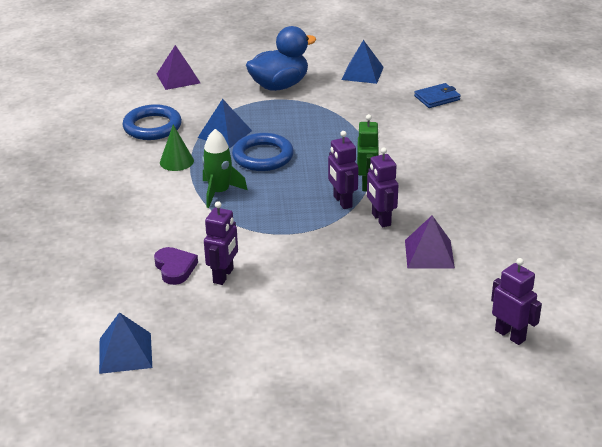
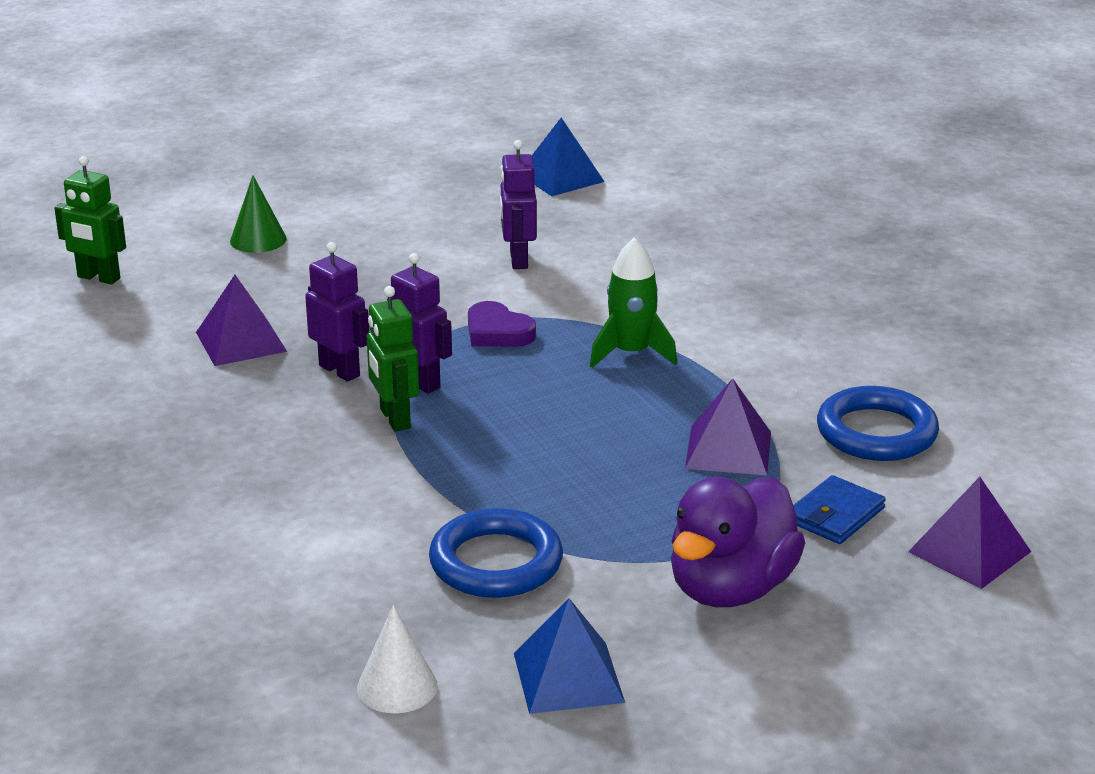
camera: 155 degrees right, 5 degrees down
(175, 268) = (591, 254): purple heart -> purple heart (497, 332)
(176, 161) = (756, 383): green cone -> green cone (258, 240)
(224, 134) = (728, 450): blue pyramid -> purple pyramid
(263, 156) = (616, 425): blue ring -> blue ring (496, 562)
(279, 85) = (731, 588): blue duck -> purple duck
(425, 82) = (397, 687): none -> white cone
(437, 98) = (347, 645): blue wallet -> blue wallet (835, 515)
(510, 335) = (98, 278): purple robot -> green robot

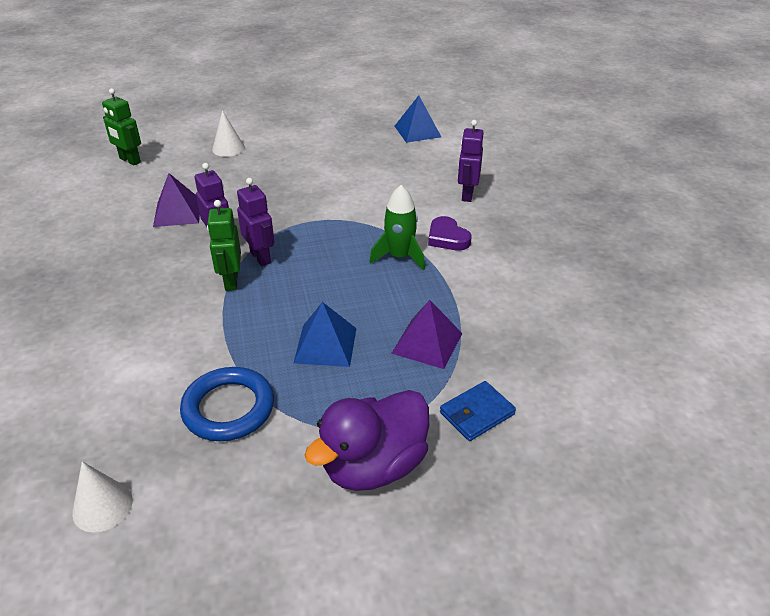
camera: 15 degrees right, 10 degrees up
(258, 240) = (228, 148): green cone -> white cone
(497, 332) = (326, 229): purple heart -> purple heart (447, 238)
(518, 260) = (365, 181): purple robot -> purple robot (467, 195)
(568, 677) = (220, 525): blue pyramid -> blue pyramid (325, 345)
(876, 432) = (534, 346): blue ring -> none
(969, 551) = (563, 468): purple pyramid -> none

